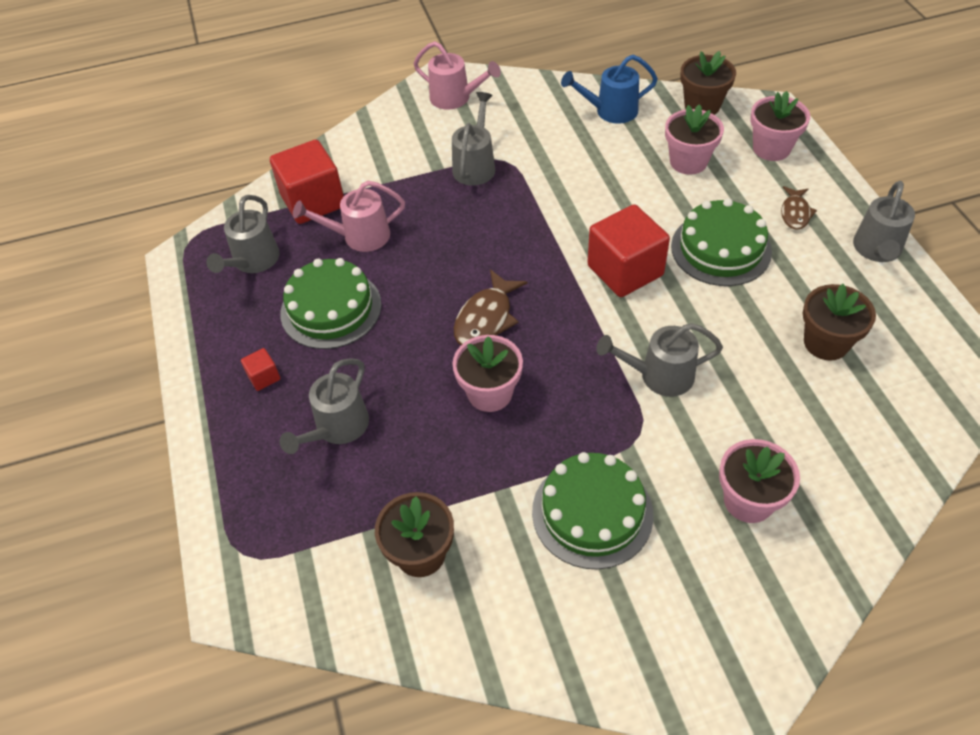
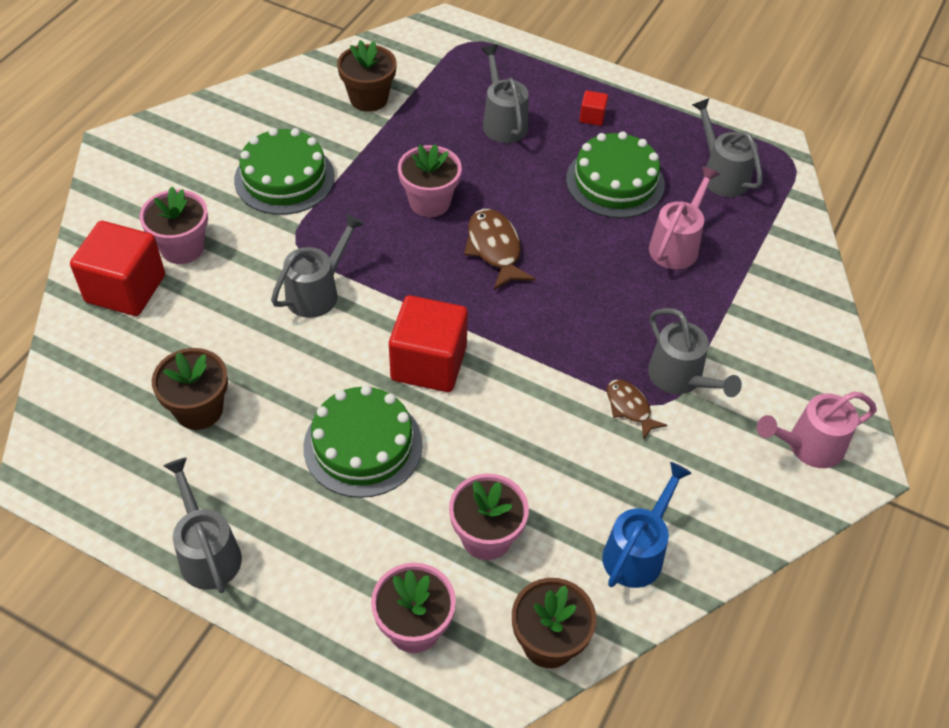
camera: 130 degrees right, 0 degrees up
(313, 201) = (758, 247): red cube -> red cube (125, 289)
(795, 213) = (322, 544): brown fish -> brown fish (630, 407)

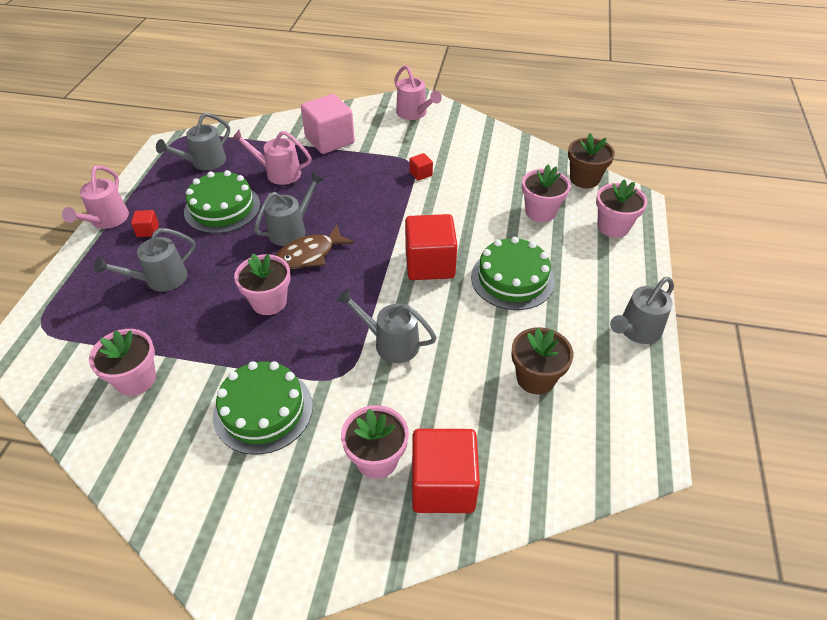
camera: 105 degrees left, 5 degrees down
(369, 98) = (136, 379): brown flower pot -> pink flower pot
(622, 86) = (106, 221): none -> pink watering can
(630, 407) = (420, 174): brown fish -> red cube
(637, 551) = (512, 158): blue watering can -> none
(681, 379) = (390, 158): grey watering can -> grey watering can (292, 229)
(747, 315) = (329, 140): none -> pink cube

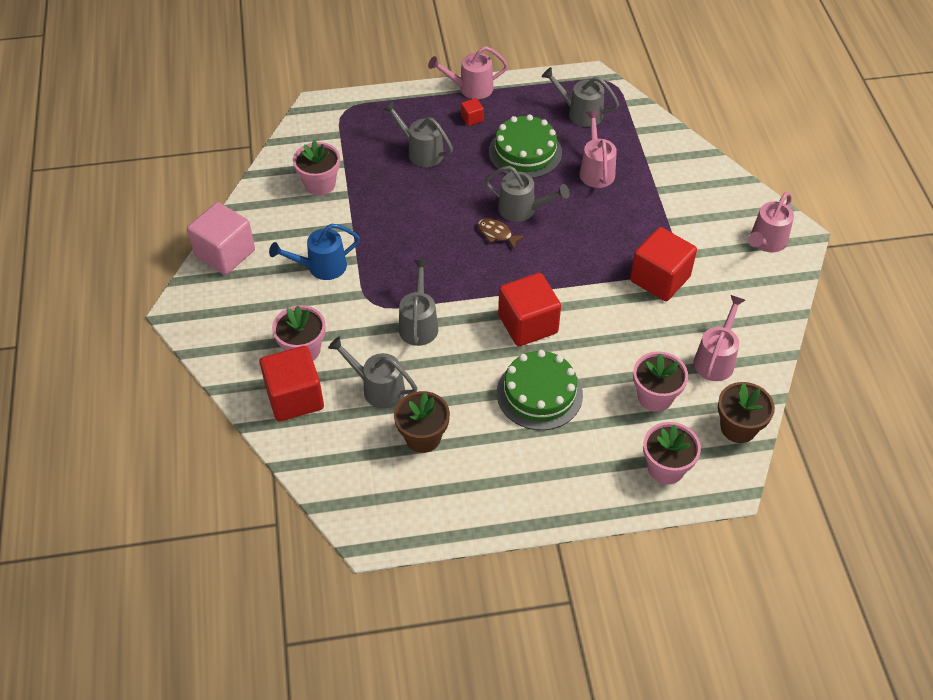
camera: 70 degrees right, 5 degrees up
(263, 410) = (321, 267): green cake -> blue watering can
(269, 302) = (428, 228): pink flower pot -> none
(309, 254) = (496, 234): brown fish -> brown fish, size x0.64
(329, 140) = (671, 189): pink cube -> pink cube (225, 253)
(420, 174) = (659, 279): red cube -> red cube, size x2.29
(515, 170) = (716, 359): none -> pink watering can
(636, 331) = (515, 509): grey watering can -> grey watering can (377, 388)

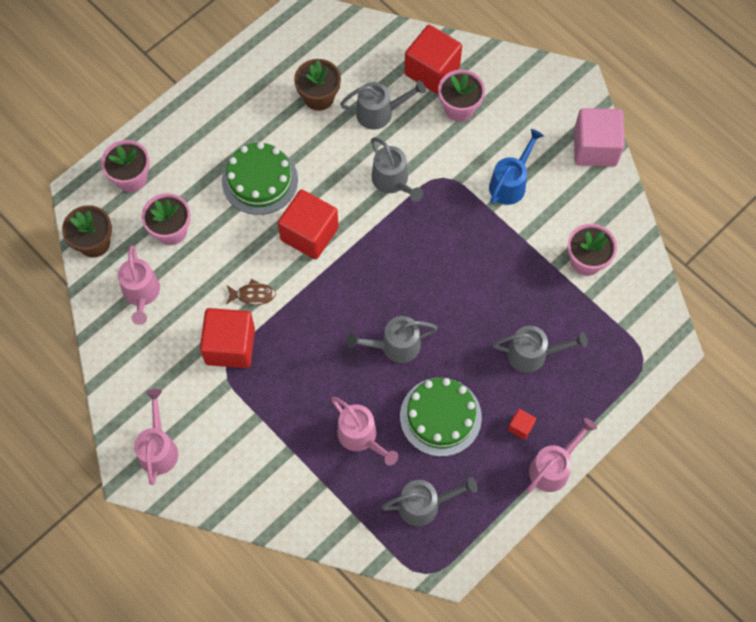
camera: 145 degrees right, 15 degrees up
(496, 234) = (397, 305): brown fish -> brown fish (253, 295)

